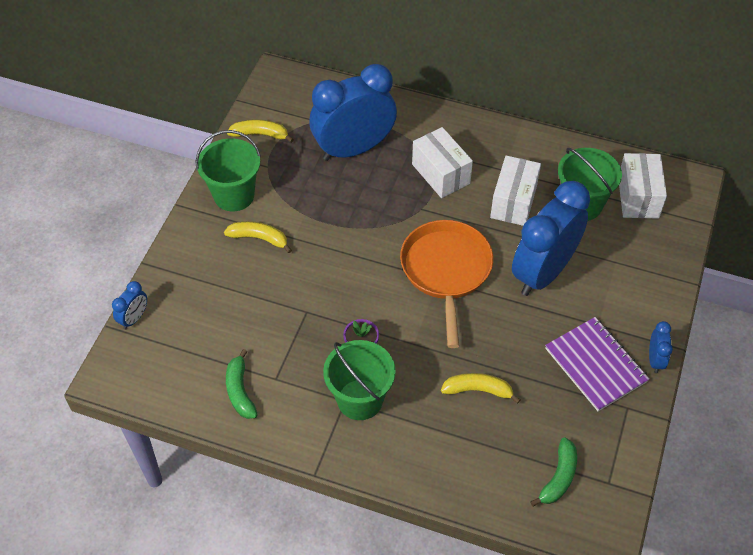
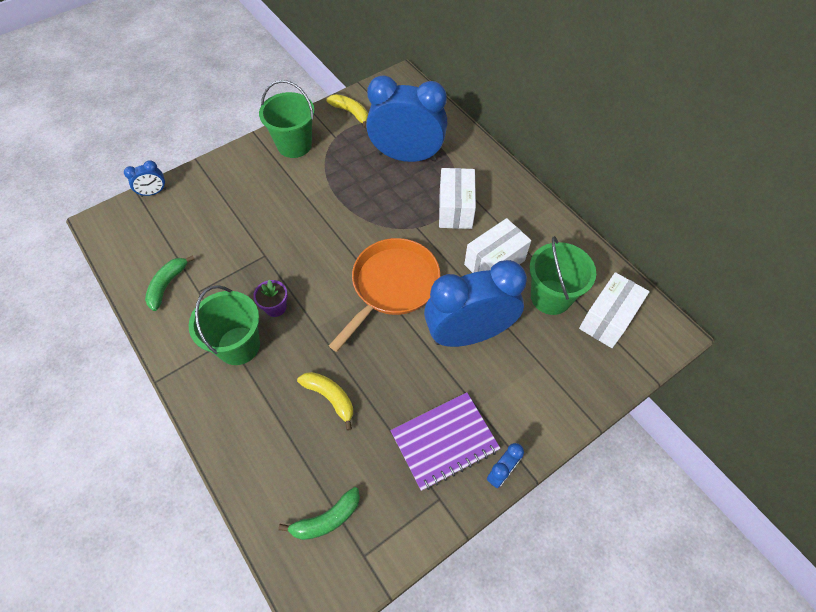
camera: 35 degrees right, 5 degrees up
(259, 238) = (282, 184): yellow banana -> none
(596, 365) = (444, 441): purple notebook -> purple notebook turned 60 degrees clockwise

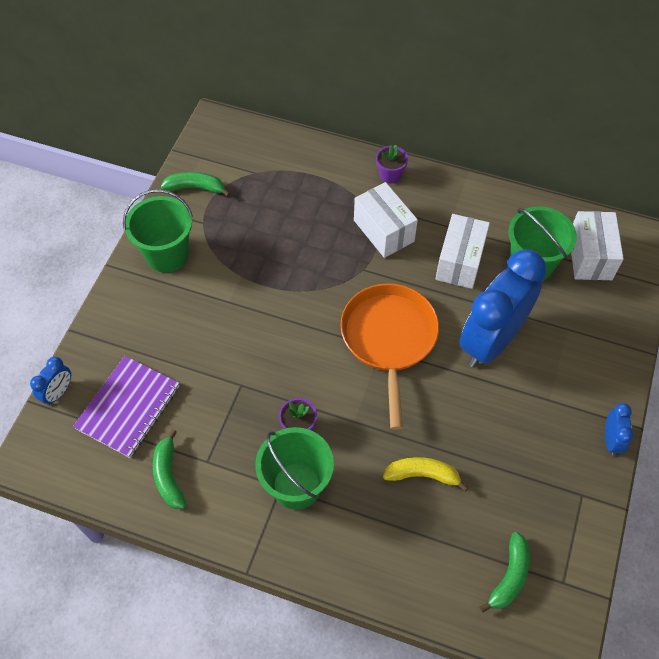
camera: 35 degrees left, 0 degrees up
(351, 113) = (196, 188): yellow banana -> green banana
(407, 156) = (293, 203): blue clock -> none
(444, 441) = (548, 446): purple notebook -> purple notebook (128, 407)
(494, 173) = (390, 175): none -> purple flower pot

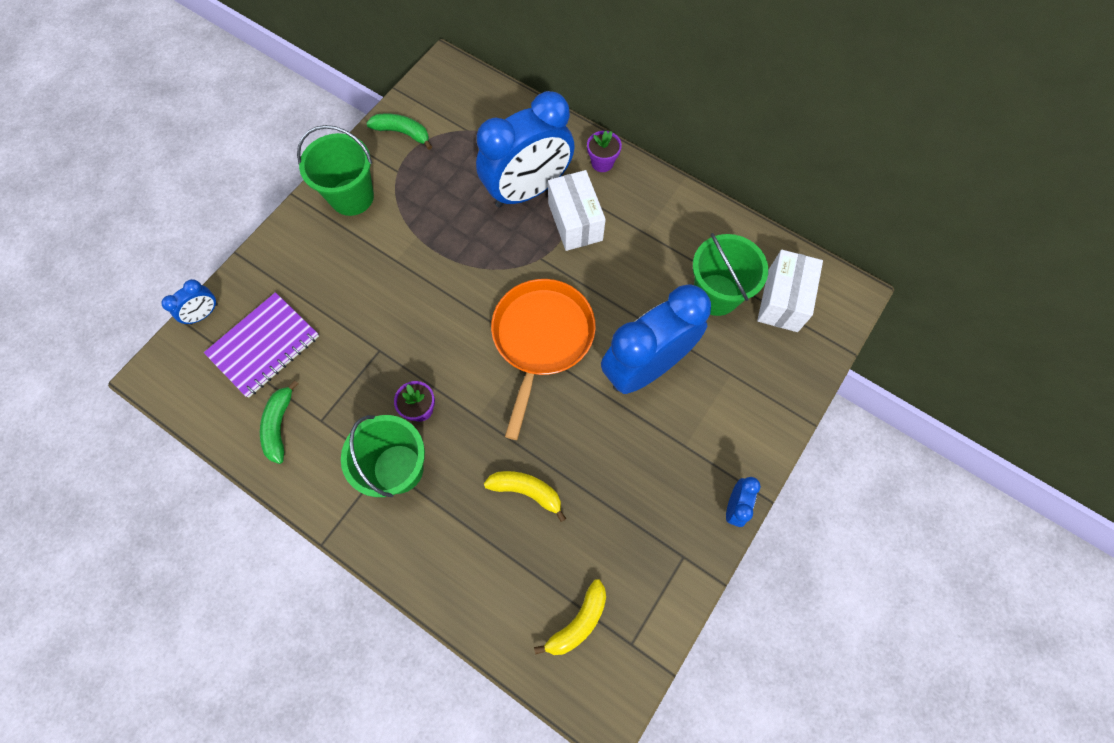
camera: 15 degrees right, 10 degrees up
(331, 213) = (528, 190): none -> blue clock
(459, 262) = (642, 273): white box -> none
(509, 576) = (578, 622): green banana -> yellow banana

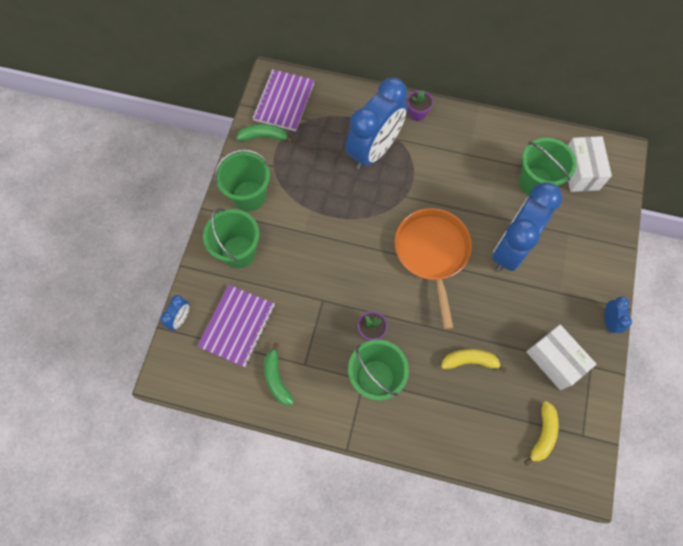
camera: 20 degrees left, 0 degrees up
(308, 258) = (238, 252): none -> green bucket
(446, 99) = (284, 101): none -> purple notebook
(575, 222) = (417, 162): white box -> white box (554, 361)

